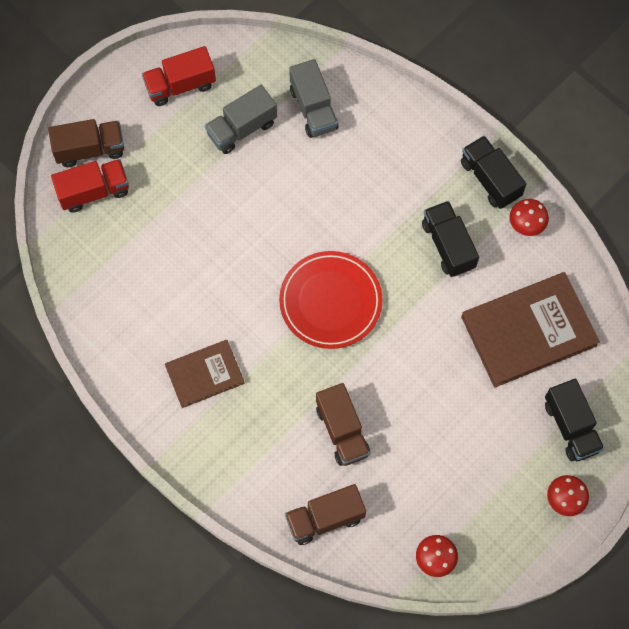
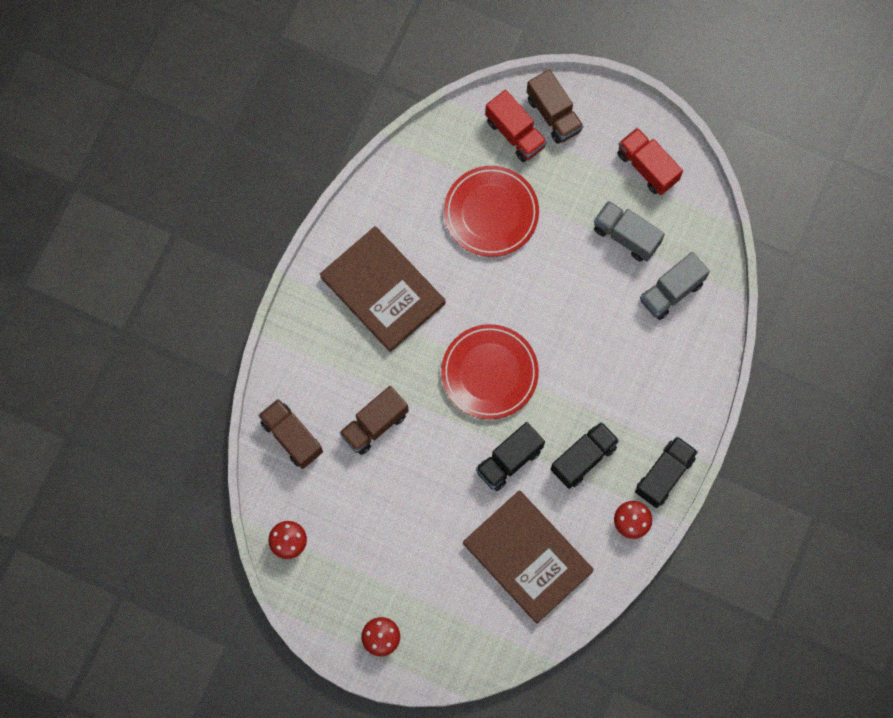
camera: 70 degrees right, 5 degrees up
(166, 243) = (491, 213): none -> red plate
(204, 374) = (382, 290): brown book -> brown book, size x1.71
(571, 426) = (451, 623): black truck -> black truck (509, 460)

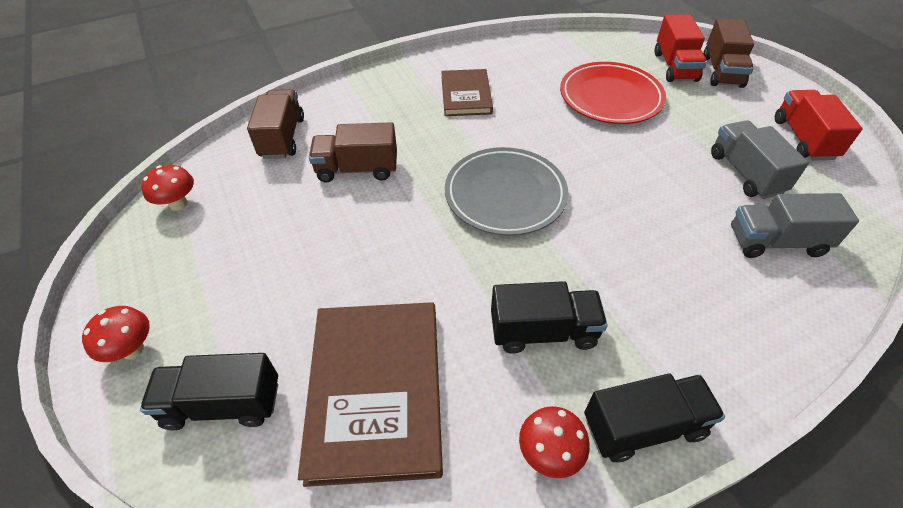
camera: 40 degrees right, 25 degrees down
(382, 290) = (466, 95): brown book -> brown book, size x0.59
(489, 373) = (505, 195): red plate -> grey plate
(509, 460) = (453, 276): black truck -> black truck (223, 404)

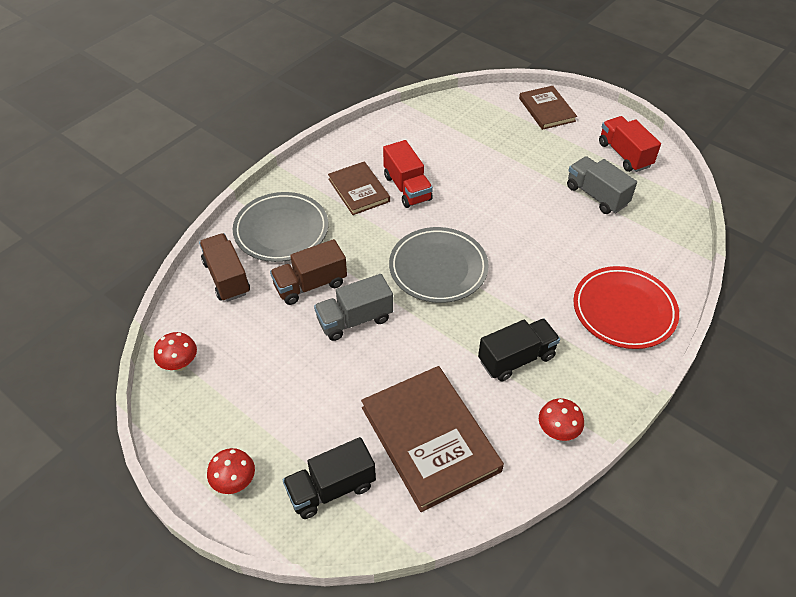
camera: 25 degrees left, 0 degrees up
(364, 110) = (281, 230): none -> grey plate
(610, 97) = (474, 158): red plate -> red plate (624, 310)
(643, 426) = (604, 394): black truck -> none
(675, 66) = (510, 115): red truck -> red truck (407, 188)
(721, 71) = (547, 109): brown truck -> brown book
(776, 242) = (634, 243): grey truck -> grey truck (354, 319)

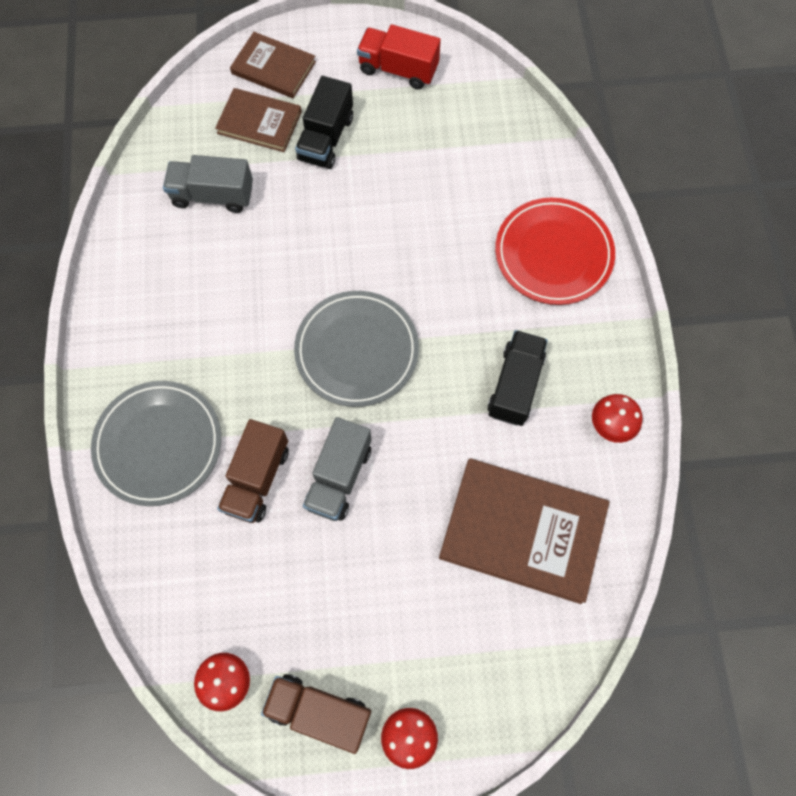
camera: 45 degrees left, 20 degrees up
(227, 277) = (164, 548): brown truck -> brown truck (319, 711)
(331, 488) = (493, 657): black truck -> black truck (326, 138)
(358, 190) = (186, 327): brown book -> brown book (259, 122)
(407, 188) = (232, 282): red truck -> none
(596, 196) = (418, 142): grey truck -> grey truck (213, 195)

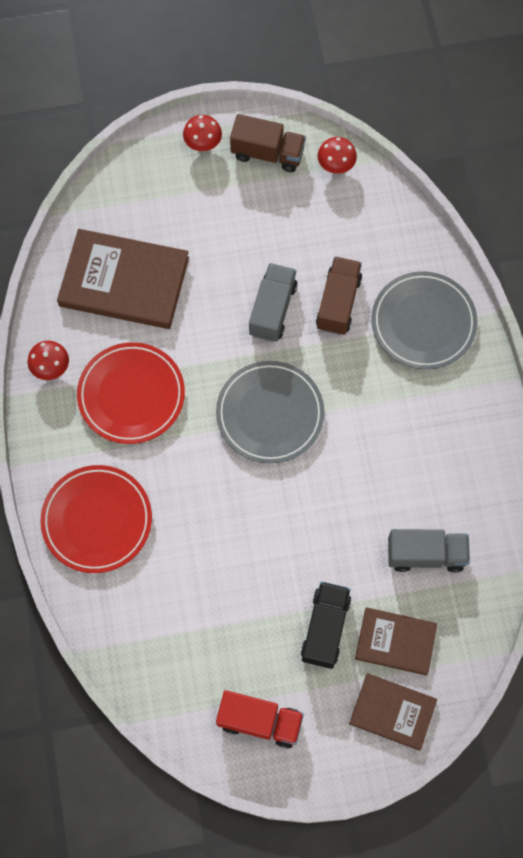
camera: 175 degrees right, 0 degrees up
(515, 385) = (131, 395): black truck -> red plate

